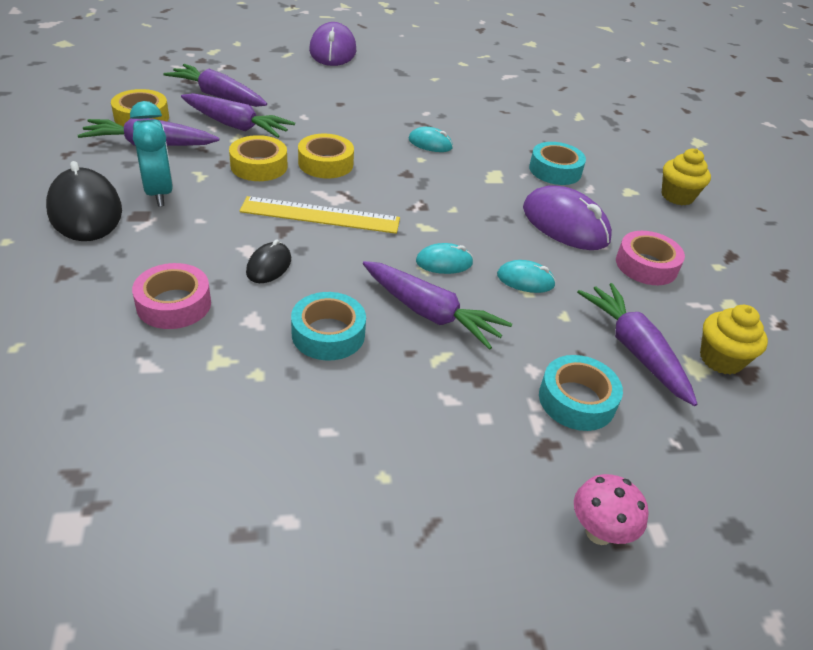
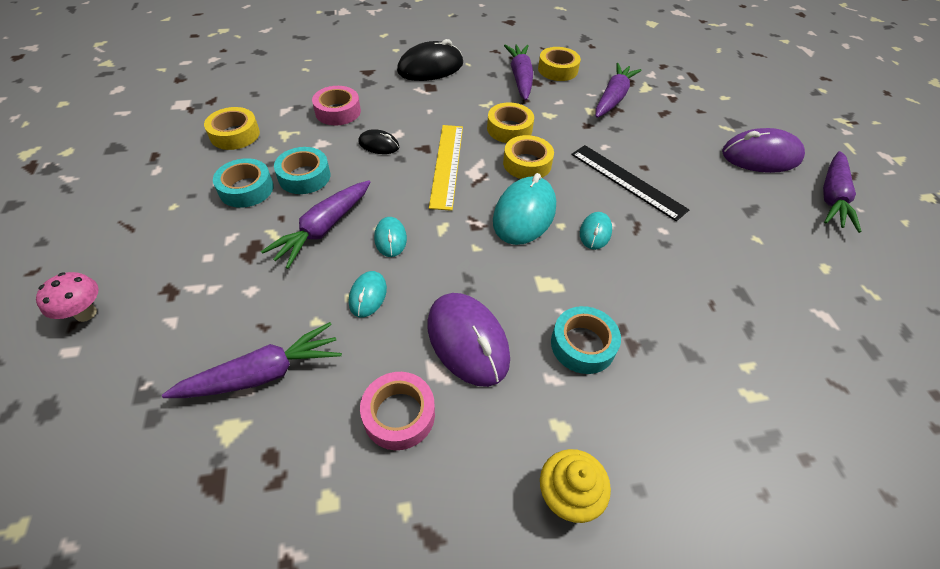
camera: 90 degrees right, 10 degrees up
(159, 192) = (458, 90): turquoise clock -> none
(205, 423) = (235, 134): none -> yellow tape
(236, 125) = (568, 112): purple carrot -> purple carrot (832, 197)
(360, 115) = (627, 181): none -> black ruler
(405, 176) = (524, 214): none -> turquoise mouse
(565, 224) = (467, 341): purple mouse -> purple mouse turned 75 degrees counterclockwise
(576, 400) = (210, 317): turquoise tape -> turquoise tape (246, 189)
(721, 359) = (237, 458): yellow cupcake -> none

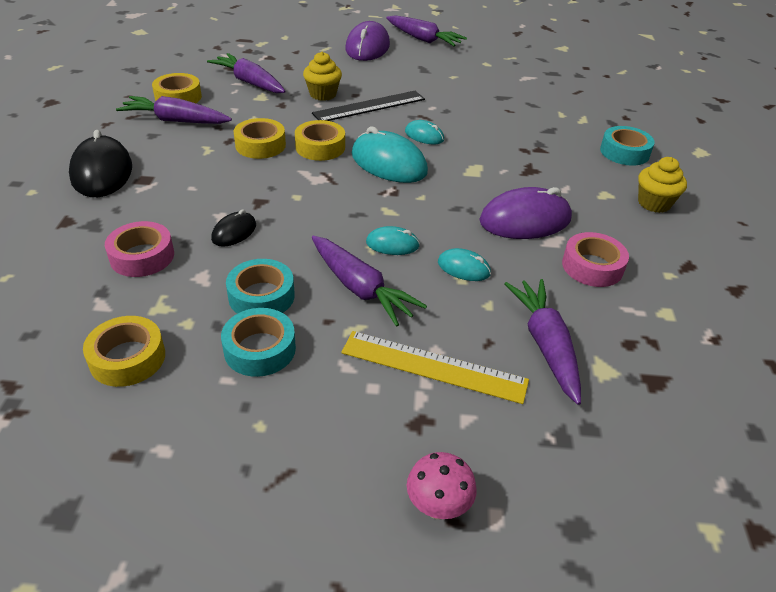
camera: 75 degrees left, 10 degrees down
(446, 165) = (296, 192): yellow ruler -> yellow ruler (433, 367)
(582, 345) = (536, 169): turquoise tape -> turquoise tape (624, 152)
(626, 145) = (323, 94): none -> yellow cupcake

